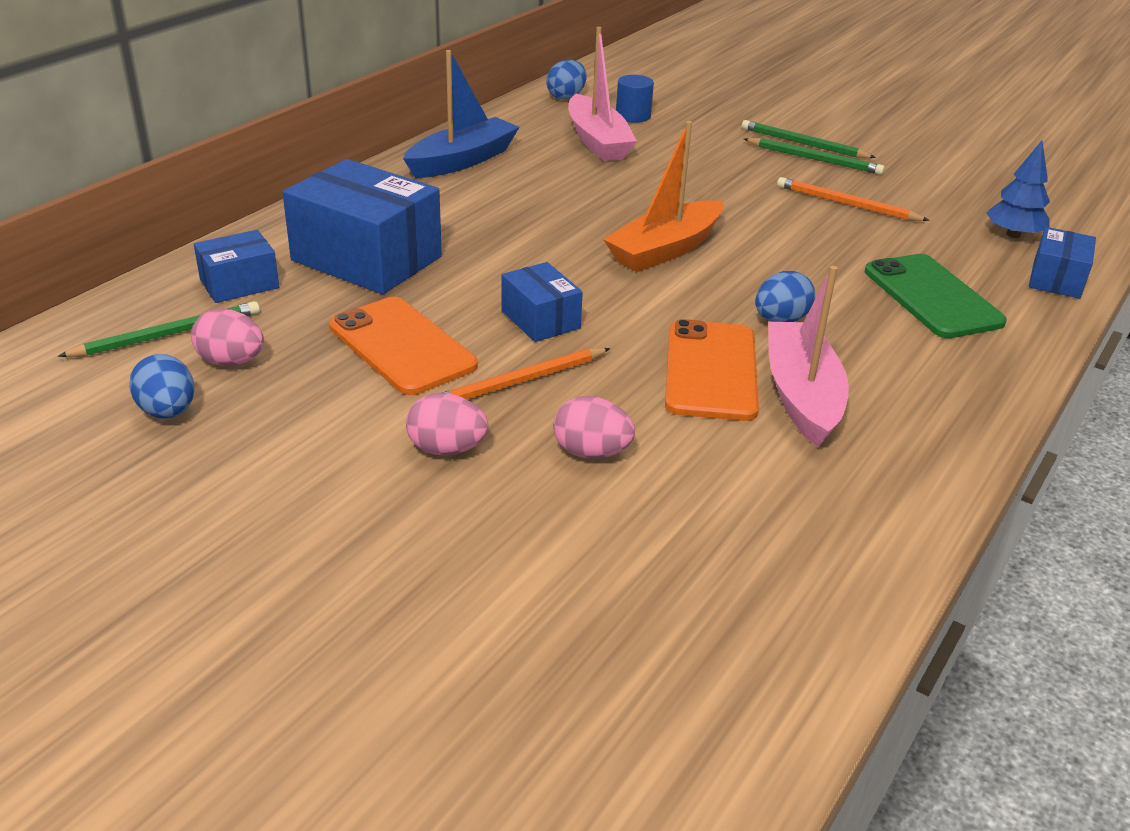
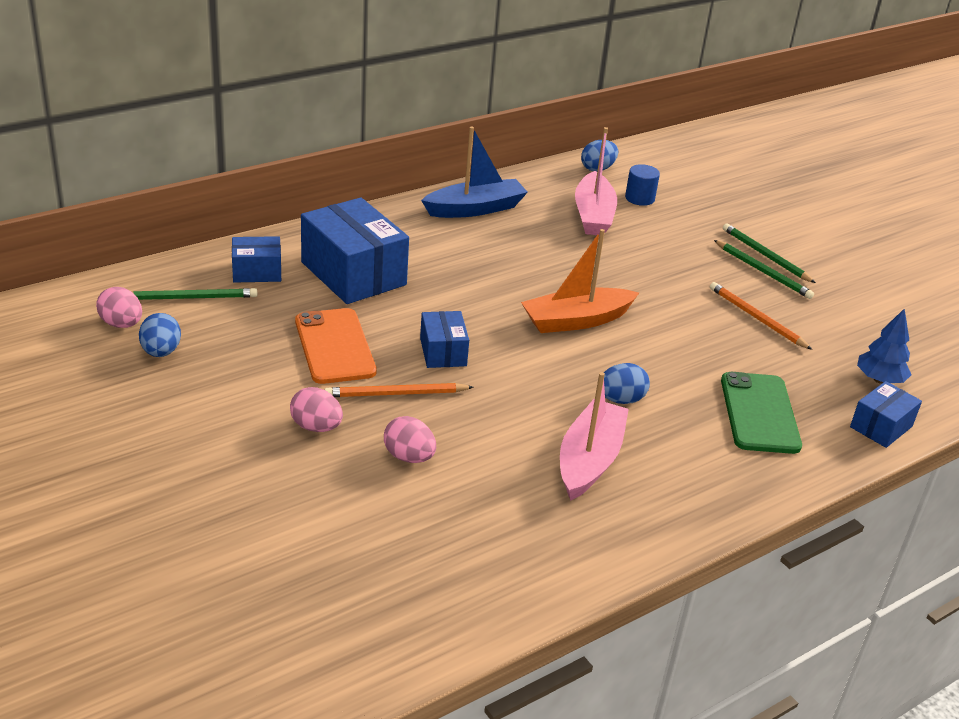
camera: 20 degrees right, 0 degrees up
(231, 361) = (219, 327): pink egg -> pink egg (121, 324)
(711, 371) = (537, 423): orange phone -> none

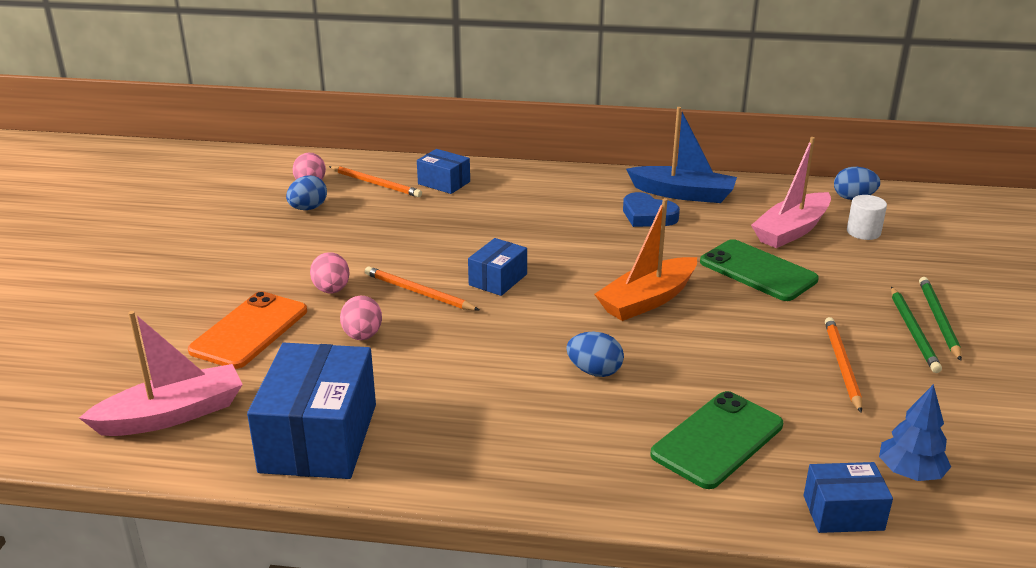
camera: 45 degrees right, 5 degrees down
(190, 297) = (375, 184): green pencil -> orange pencil
(335, 346) = (424, 246): orange phone -> orange phone (249, 330)
(353, 273) = (511, 206): blue box -> blue box (319, 438)
(476, 241) = (648, 216): none -> blue heart
(576, 321) = (647, 300): orange boat -> orange boat turned 60 degrees counterclockwise
(589, 460) = (496, 401): pink boat -> pink boat (172, 415)
(615, 261) = (758, 271): none -> green phone
(639, 198) = (863, 232): blue cylinder -> white cylinder

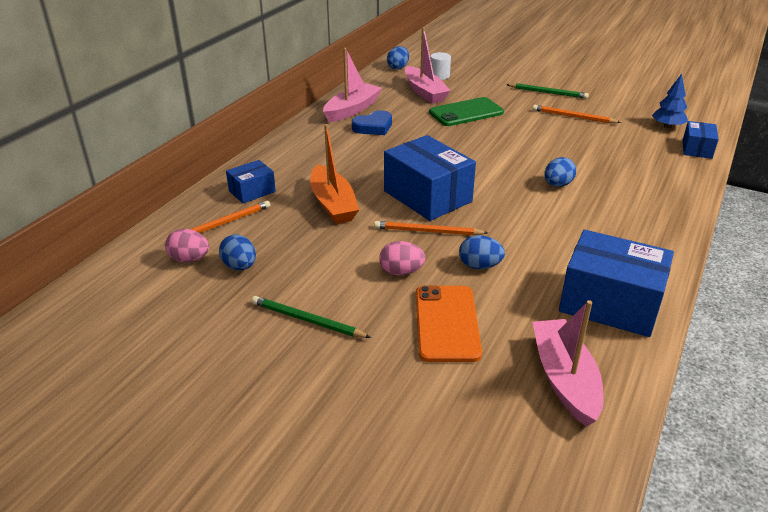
camera: 70 degrees left, 5 degrees up
(249, 330) = (447, 323): orange phone -> orange phone turned 45 degrees clockwise
(362, 336) = (479, 266): pink egg -> blue egg
(419, 292) = (428, 231): orange pencil -> orange pencil turned 45 degrees clockwise
(498, 279) = (427, 196): blue box -> blue box, size x1.90
(647, 300) = (482, 151): orange boat -> orange boat (333, 204)
(683, 194) = (352, 110): blue boat -> pink boat
(717, 440) = (634, 164): green phone -> none
(938, 320) = (539, 84): green pencil -> green pencil (307, 320)

